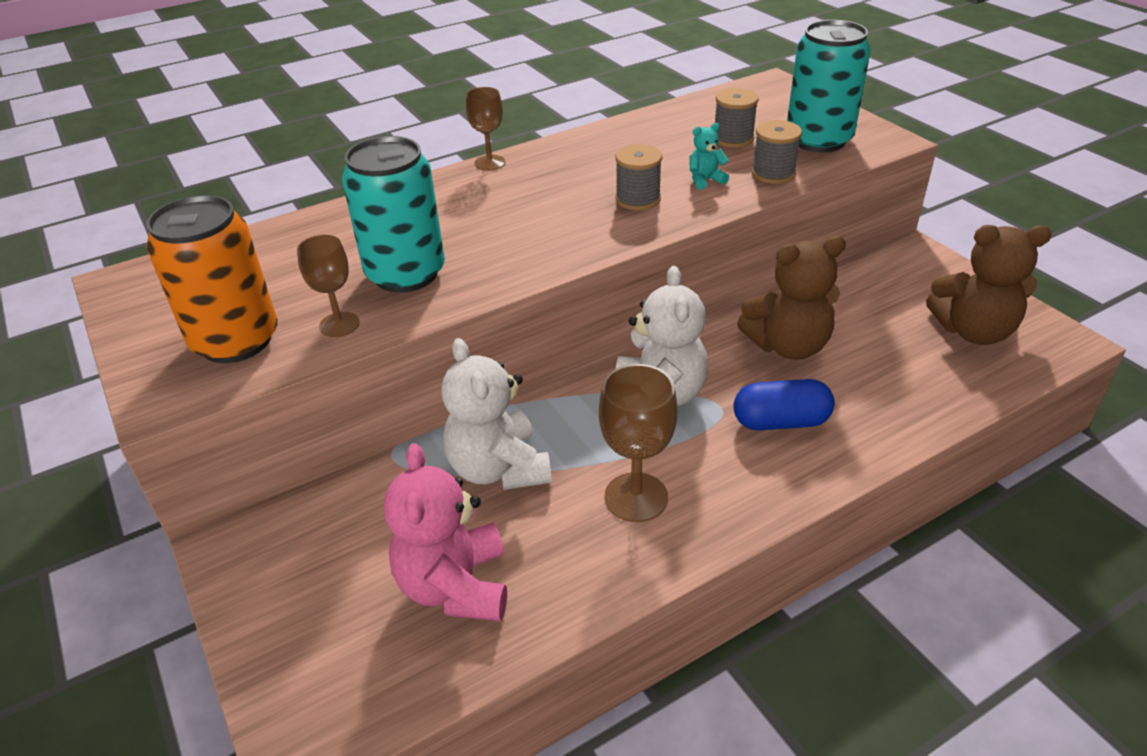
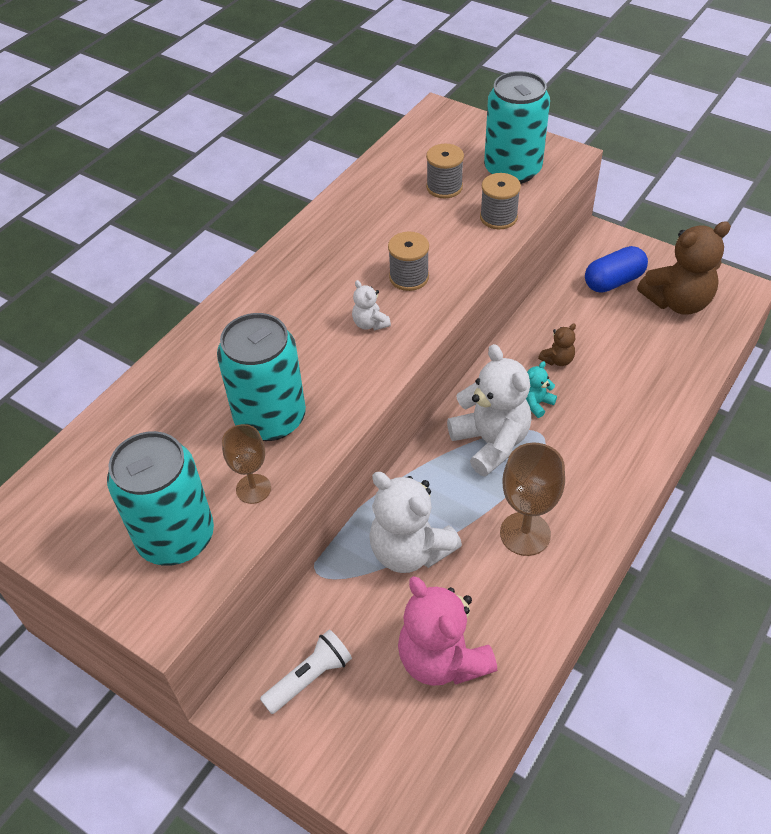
camera: 25 degrees left, 10 degrees up
(236, 341) = (176, 537): orange can -> turquoise can
(308, 548) = (309, 678): none -> white flashlight
(490, 163) = (255, 274): brown goblet -> none
(567, 225) = (370, 323): none -> white teddy bear
(705, 180) = (450, 240): turquoise teddy bear -> turquoise teddy bear (536, 403)
(780, 422) = (588, 430): blue capsule -> blue capsule (613, 281)
(788, 346) = (557, 360): brown teddy bear -> brown teddy bear, size x0.45

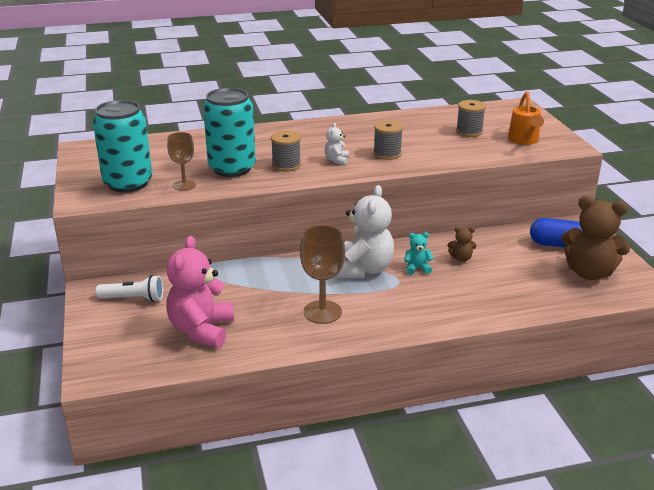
camera: 40 degrees right, 20 degrees down
(410, 550) = (252, 284): white teddy bear -> none
(498, 217) = (481, 153): grey spool -> grey spool (286, 165)
(512, 170) = (524, 140): turquoise can -> orange watering can

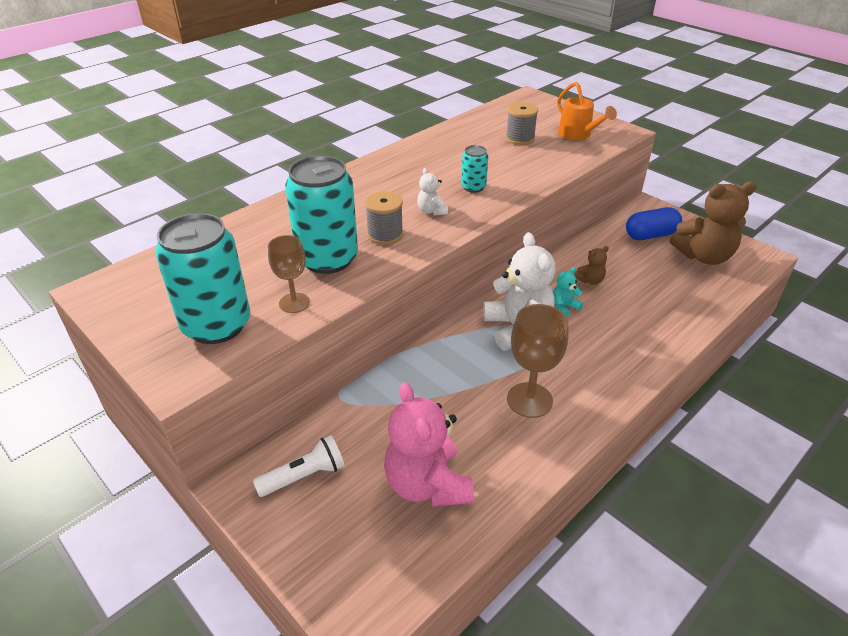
camera: 30 degrees left, 10 degrees up
(387, 154) = (473, 187): grey spool -> turquoise can

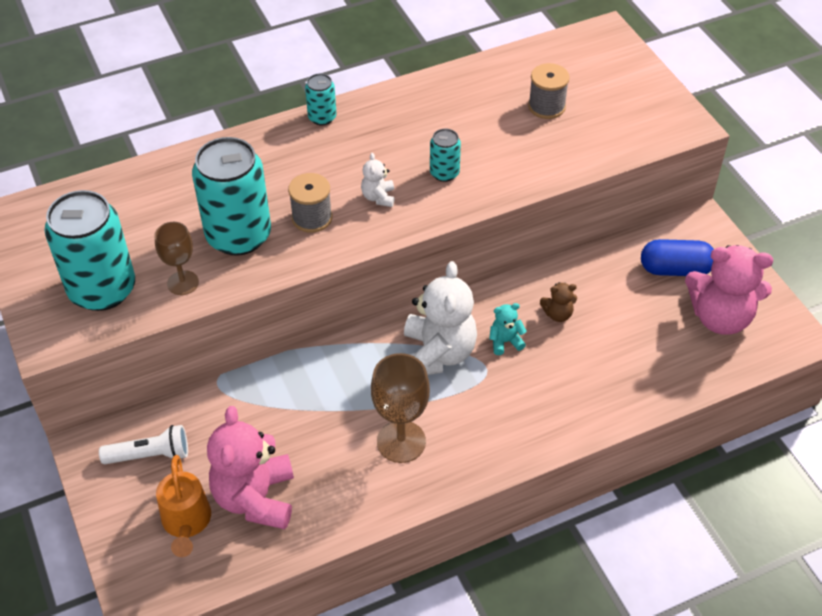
camera: 20 degrees right, 10 degrees up
(353, 172) = (322, 117): none -> turquoise can
(578, 135) = (623, 117): orange watering can -> orange watering can (186, 523)
(703, 256) = (720, 317): brown teddy bear -> pink teddy bear

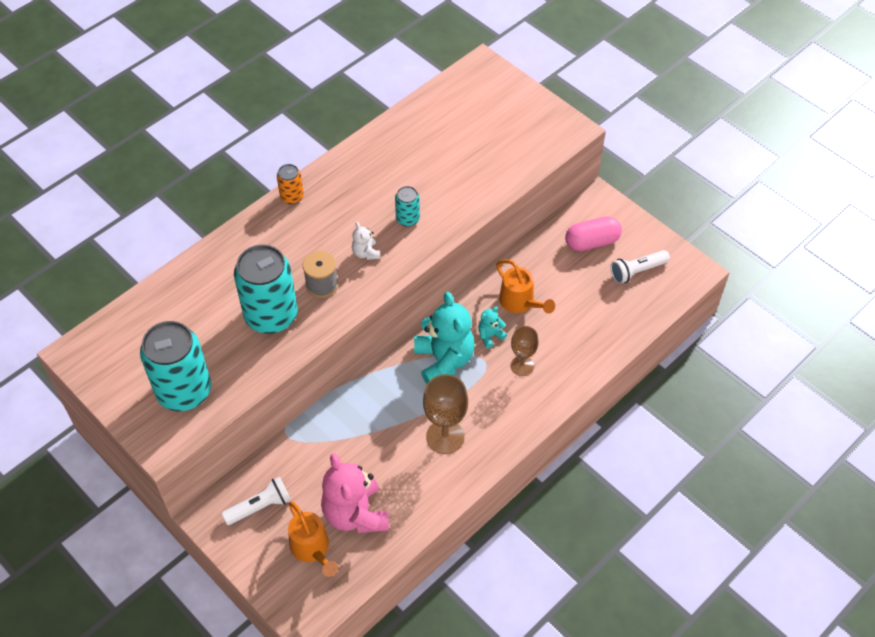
camera: 20 degrees left, 5 degrees up
(183, 283) = (245, 367): brown goblet -> brown goblet (522, 366)
(322, 117) = (292, 197): turquoise can -> orange can
(437, 354) = (444, 360): white teddy bear -> turquoise teddy bear
(546, 106) = (462, 141): grey spool -> none
(558, 314) = (520, 302): brown teddy bear -> orange watering can
(675, 269) = (592, 242): blue capsule -> pink capsule
(720, 317) = (637, 271): pink teddy bear -> white flashlight

